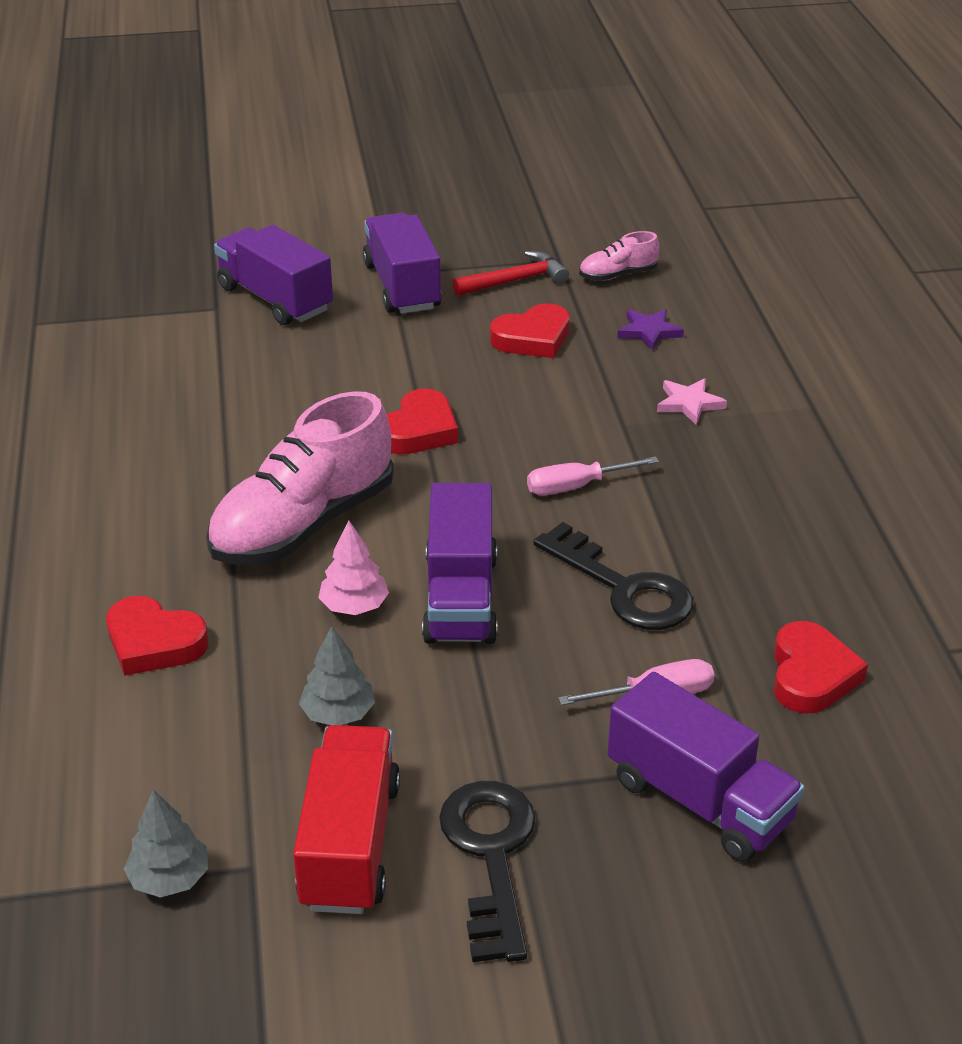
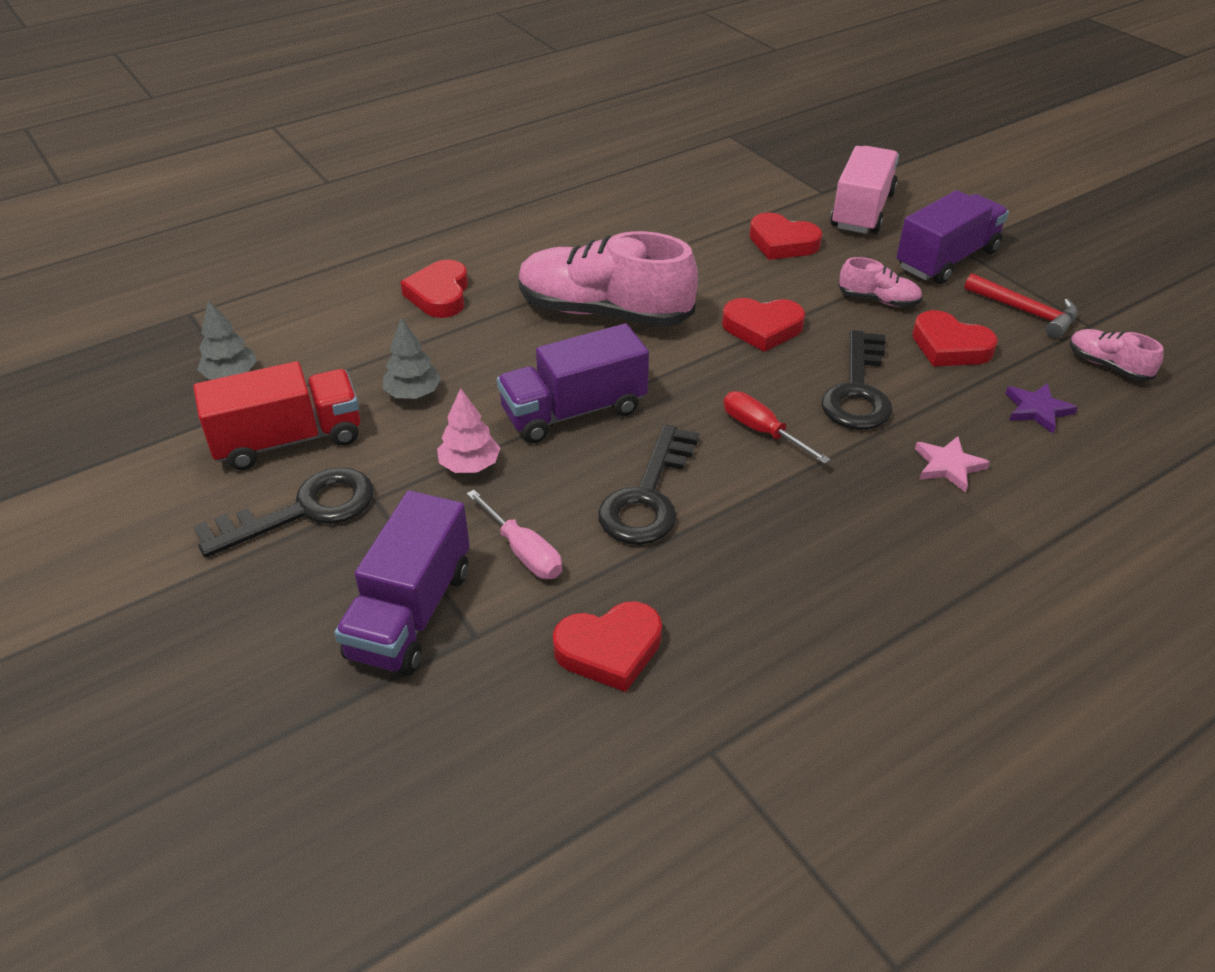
camera: 65 degrees right, 5 degrees up
(275, 299) = (862, 211): purple truck -> pink truck
(284, 366) = (782, 243): none -> red heart
(354, 606) = (530, 364): pink tree -> pink tree (469, 465)
(432, 348) = (878, 300): none -> pink shoe
(557, 411) = (858, 391): none -> black key
(575, 487) = (761, 431): pink screwdriver -> red screwdriver

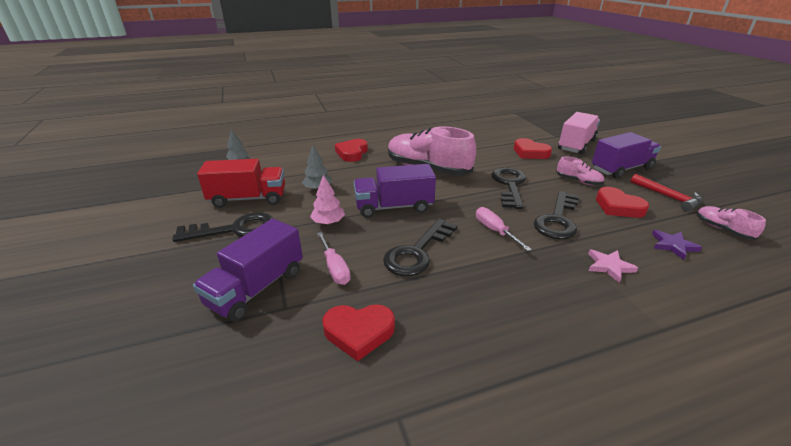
camera: 15 degrees right, 10 degrees down
(761, 431) = (494, 230): red screwdriver -> pink screwdriver
(762, 328) = (509, 185): red heart -> black key

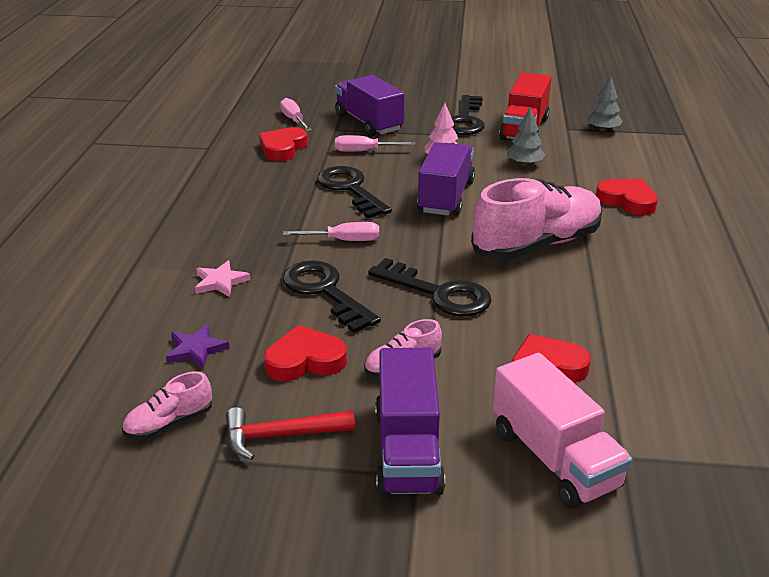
camera: 115 degrees right, 0 degrees up
(265, 360) = (294, 120): none -> pink screwdriver
(722, 229) = (169, 423): pink shoe -> pink shoe turned 150 degrees clockwise

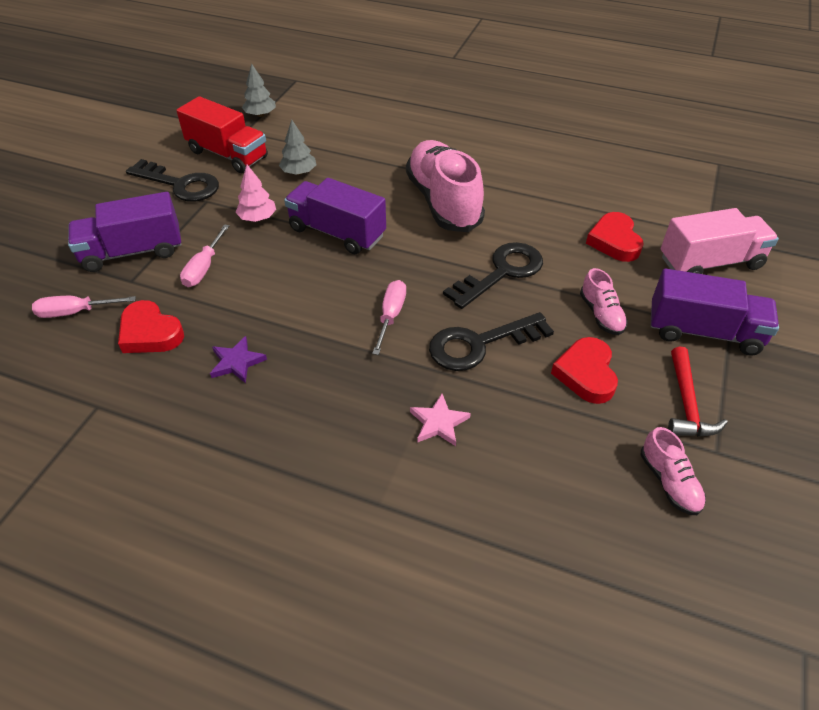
camera: 75 degrees left, 15 degrees up
(196, 350) = (558, 453): purple star -> purple star (237, 362)
(350, 189) = (286, 294): black key -> none
(627, 201) = (393, 139): red heart -> none

